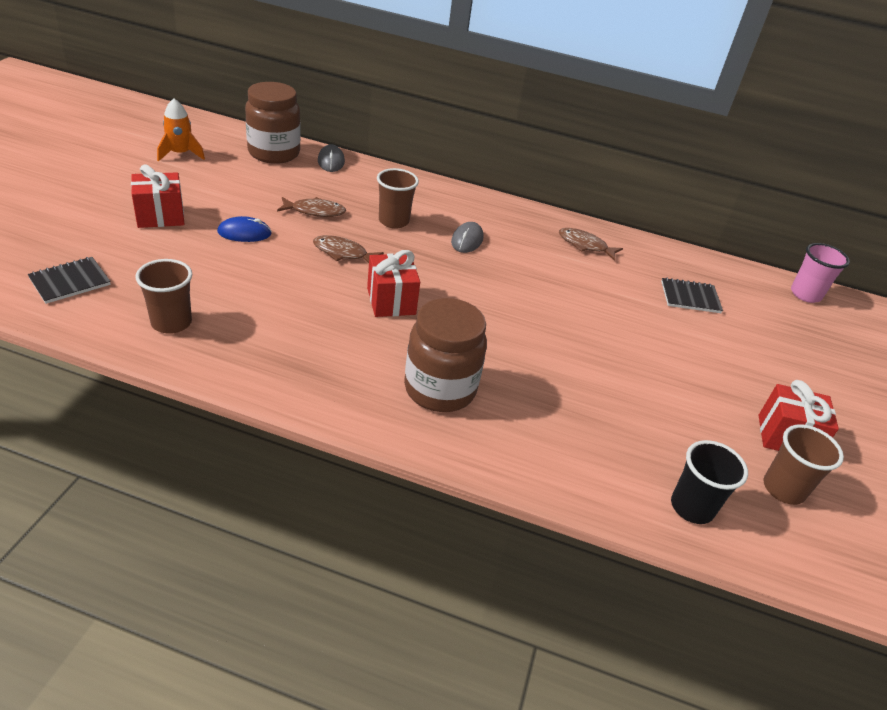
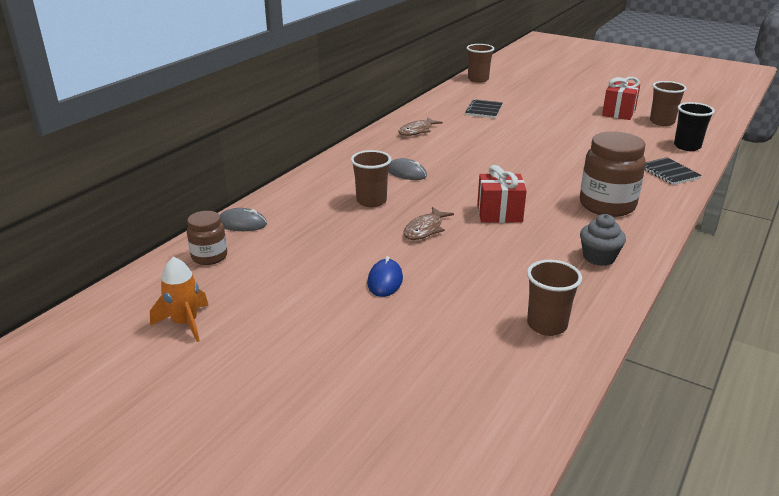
camera: 70 degrees left, 10 degrees down
(70, 282) = (480, 397): black notebook -> black notebook (669, 173)
(160, 216) = (342, 336): red gift -> none
(274, 153) = (209, 257): brown jar -> brown jar, size x0.57
(305, 369) = (599, 257): none -> grey cupcake
(315, 211) = (347, 239): brown fish -> none
(805, 294) = (478, 79): pink cup -> brown cup

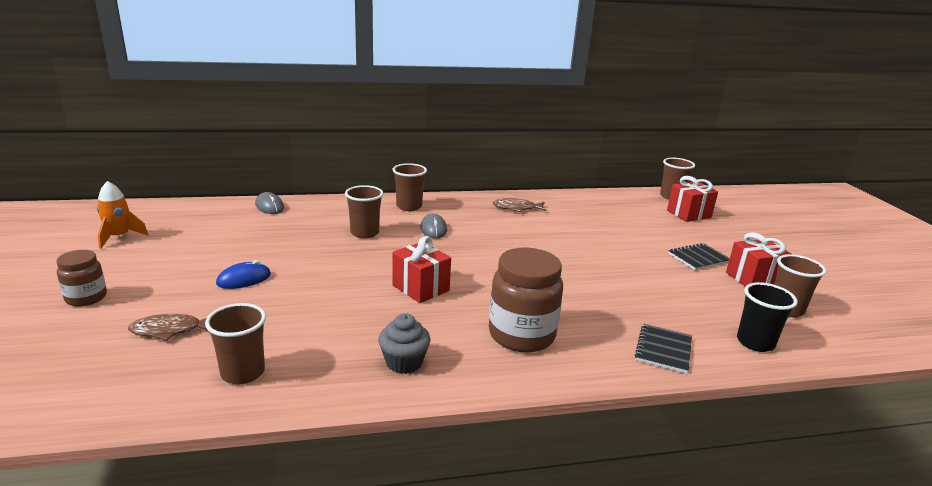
camera: 45 degrees right, 5 degrees down
(209, 257) = (212, 213): brown jar -> brown jar (86, 298)
(347, 166) = (409, 206): none -> brown cup
(425, 229) = (346, 267): brown fish -> brown fish (170, 330)
(484, 110) = (613, 218): black notebook -> black notebook (698, 258)
(512, 87) = (688, 214): none -> red gift

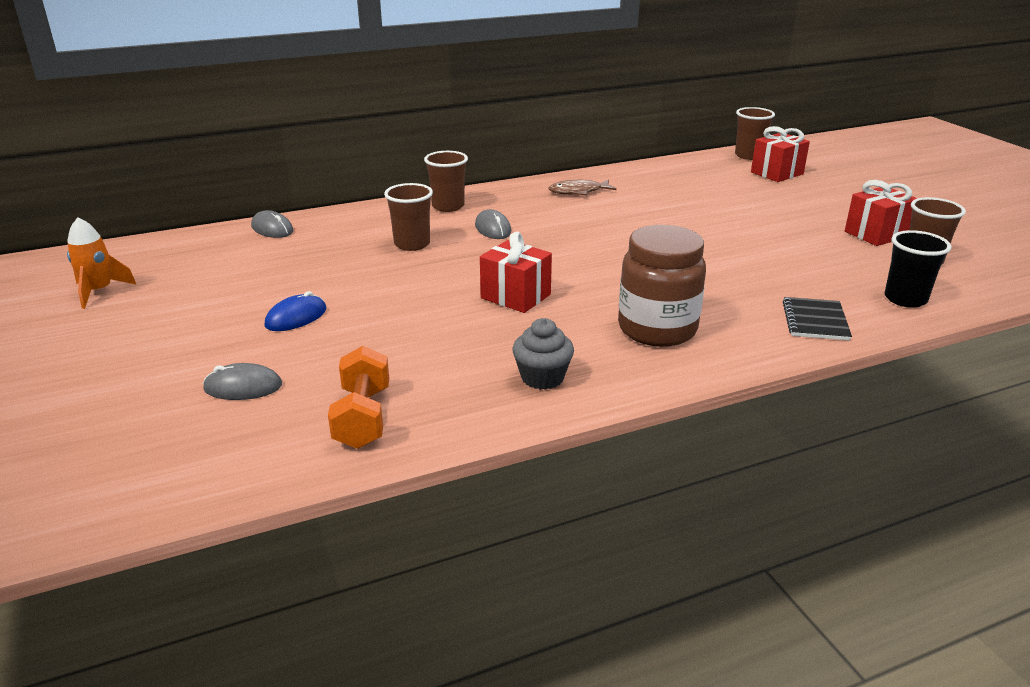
camera: 10 degrees left, 5 degrees up
(86, 298) = (108, 367): brown jar -> none
(170, 330) = (243, 387): brown fish -> grey mouse
(243, 373) = (363, 418): brown cup -> orange dumbbell
(698, 258) = (809, 220): black notebook -> none

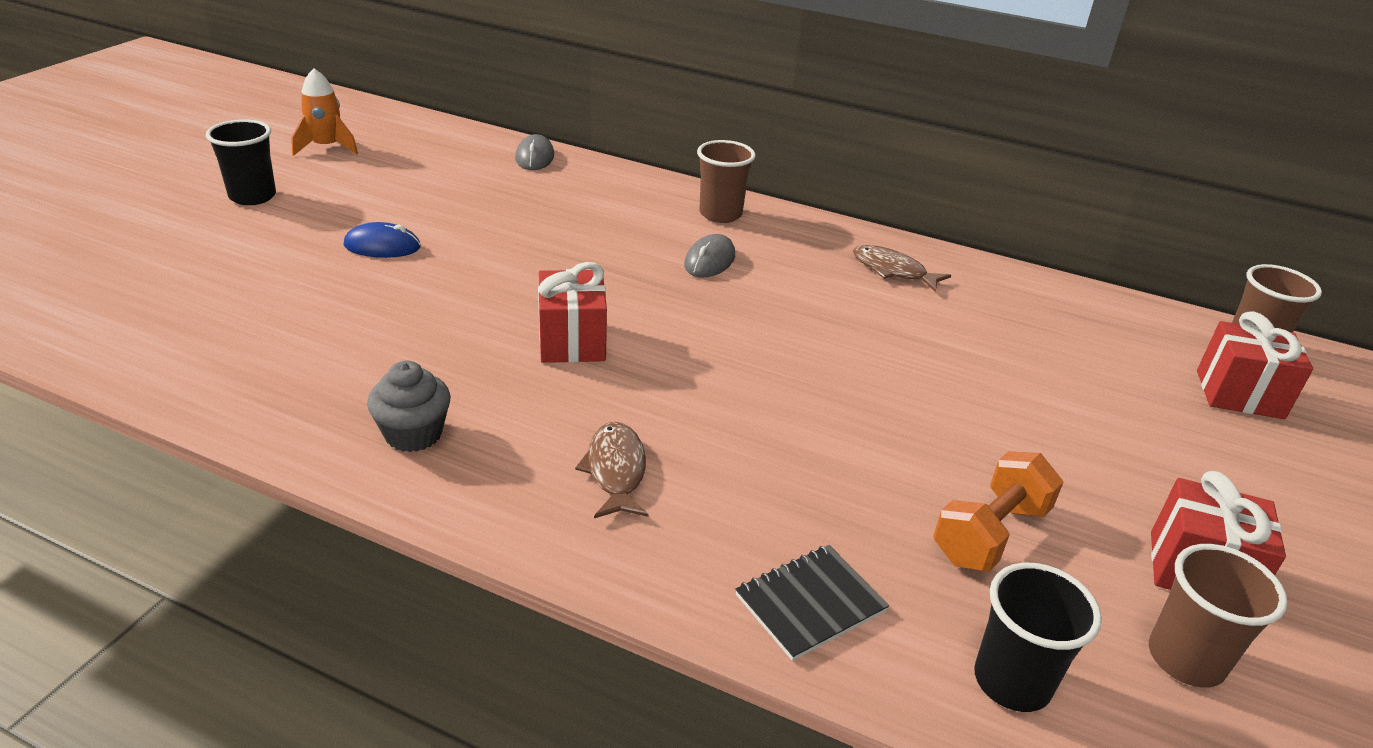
camera: 45 degrees right, 5 degrees up
(120, 344) = (252, 196): none -> black cup
(243, 387) = (235, 280): grey mouse -> none
(363, 418) = (236, 362): orange dumbbell -> orange dumbbell (990, 534)
(412, 244) = (605, 234): brown cup -> none
(657, 329) = (615, 471): brown jar -> brown fish

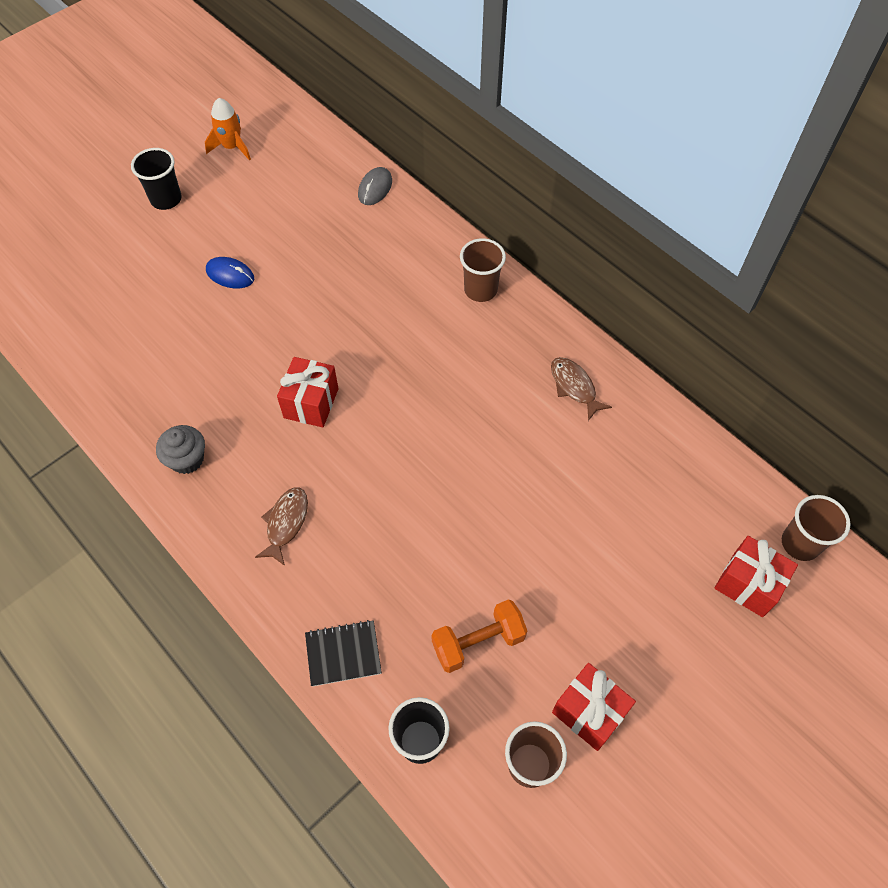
camera: 25 degrees right, 25 degrees up
(709, 260) = (444, 342): grey mouse -> none

